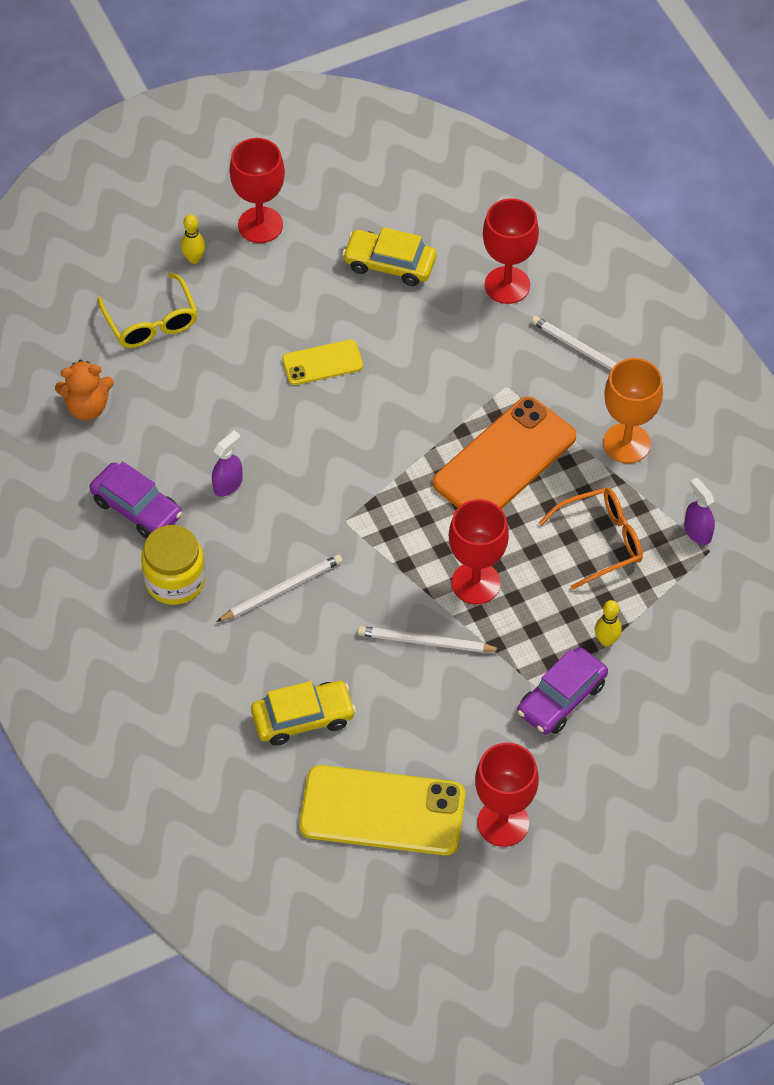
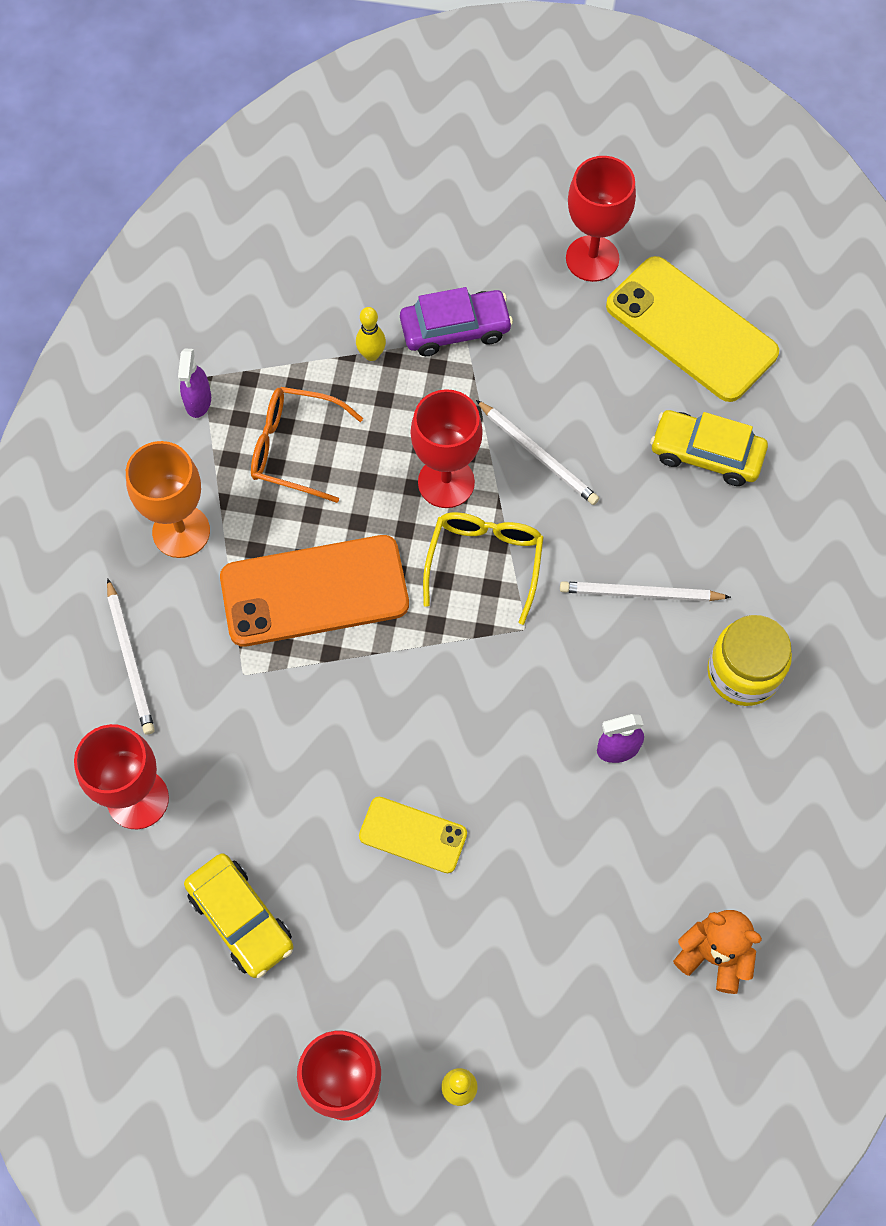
camera: 145 degrees left, 10 degrees up
(137, 508) = (733, 784): purple car -> none
(151, 322) = (568, 1026): yellow glasses -> yellow glasses (485, 562)

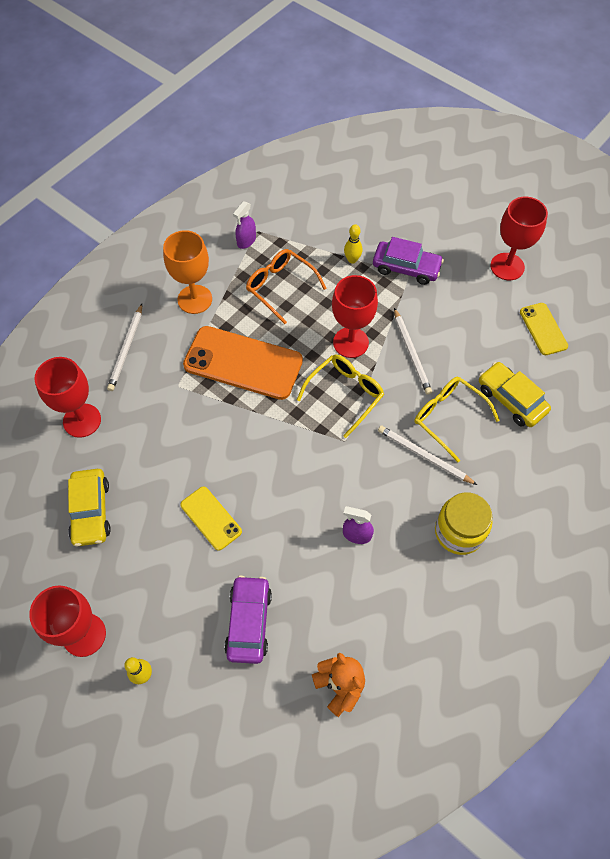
camera: 30 degrees right, 5 degrees down
(551, 942) = (249, 622): none -> purple car
(640, 522) = (448, 417): none -> yellow glasses
(691, 329) = (543, 329): yellow phone -> yellow phone, size x0.53

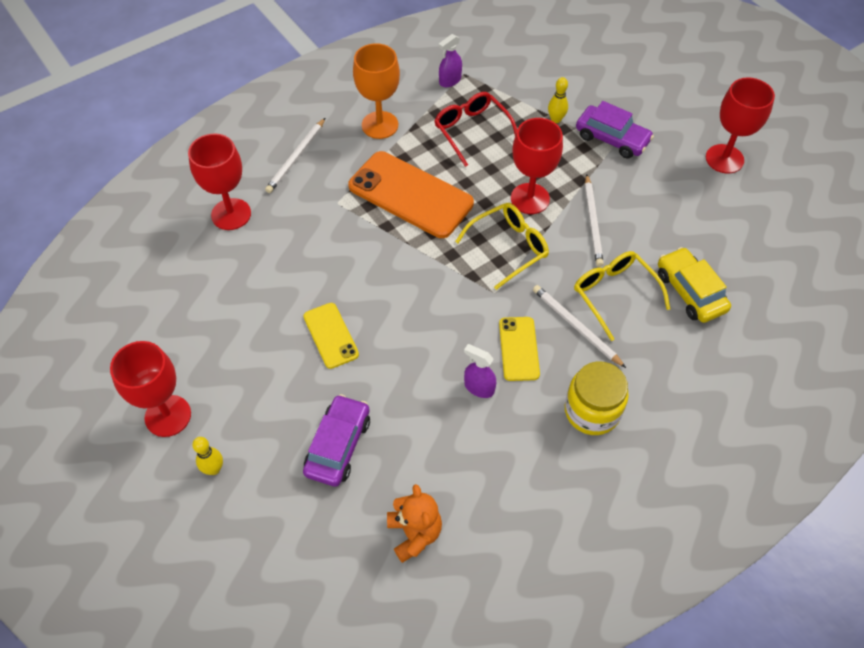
camera: 15 degrees right, 5 degrees down
(91, 511) = (212, 301): yellow car -> none
(280, 287) = (471, 130): orange glasses -> red glasses
(543, 329) = (747, 229): yellow phone -> yellow phone (519, 349)

